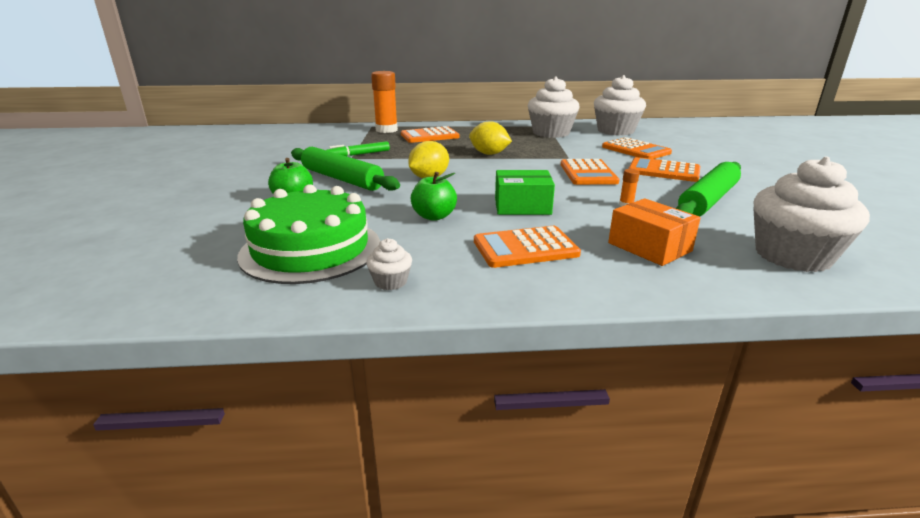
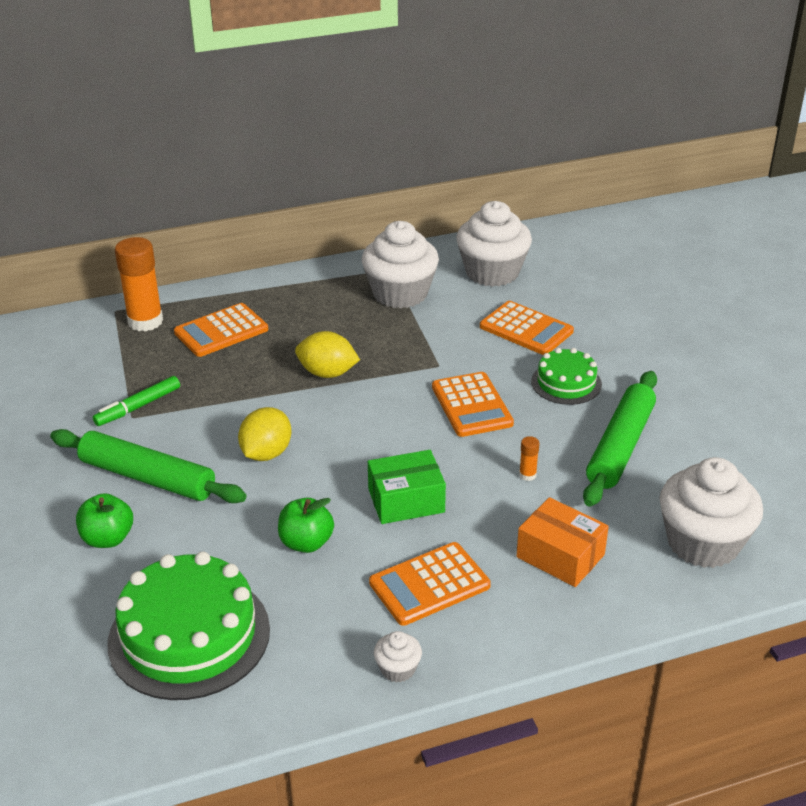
camera: 15 degrees left, 10 degrees up
(390, 282) = (305, 671): white cupcake -> white cupcake (398, 669)
(663, 171) = (566, 383): orange calculator -> green cake

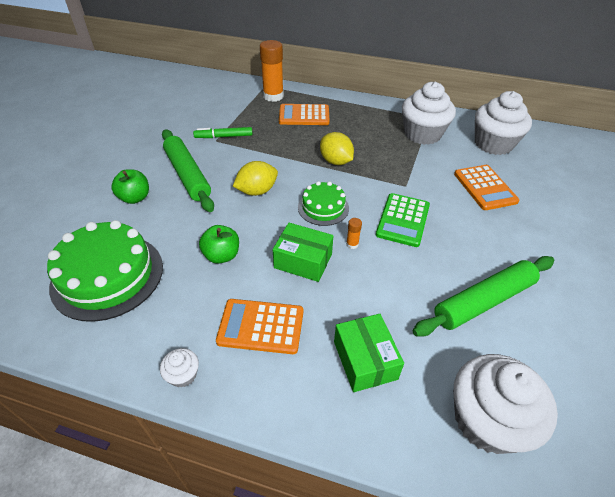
camera: 35 degrees right, 10 degrees up
(472, 405) = (403, 220): orange calculator -> green calculator
(527, 475) = (396, 286): orange glue stick -> orange glue stick (352, 244)
(560, 556) = (365, 360): orange box -> green box
(566, 383) = (482, 235): green cake -> green cake (323, 207)

